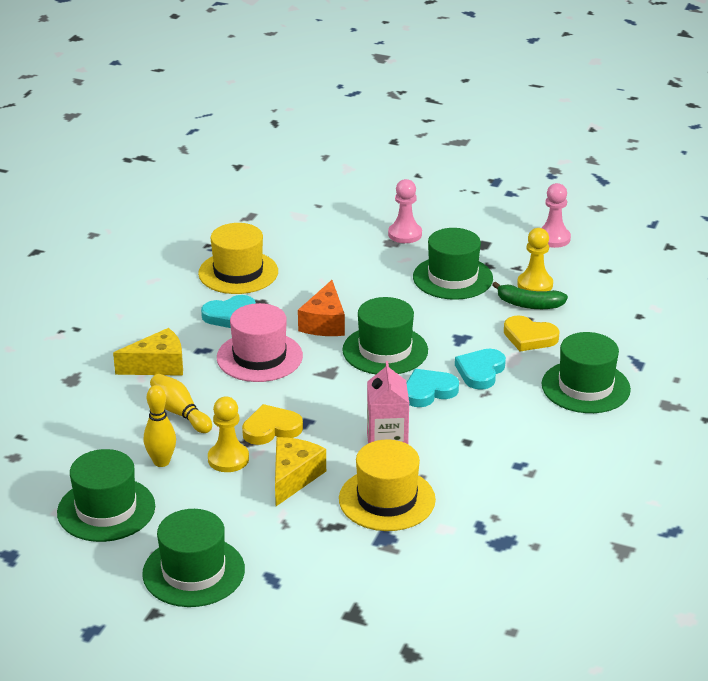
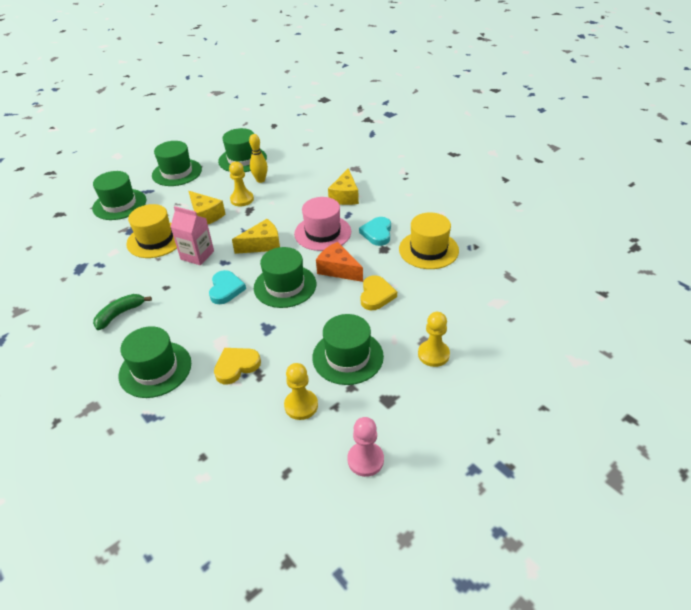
camera: 120 degrees right, 10 degrees up
(180, 413) = (295, 194): yellow bowling pin -> none
(271, 429) = (252, 219): yellow heart -> yellow heart (376, 295)
(322, 397) = (262, 245): none -> yellow cheese
(332, 591) = (119, 204): none -> green hat
(405, 234) = (433, 354): pink pawn -> yellow pawn
(480, 371) = (222, 322): turquoise heart -> none
(529, 304) = (277, 387): green banana -> green banana (120, 314)

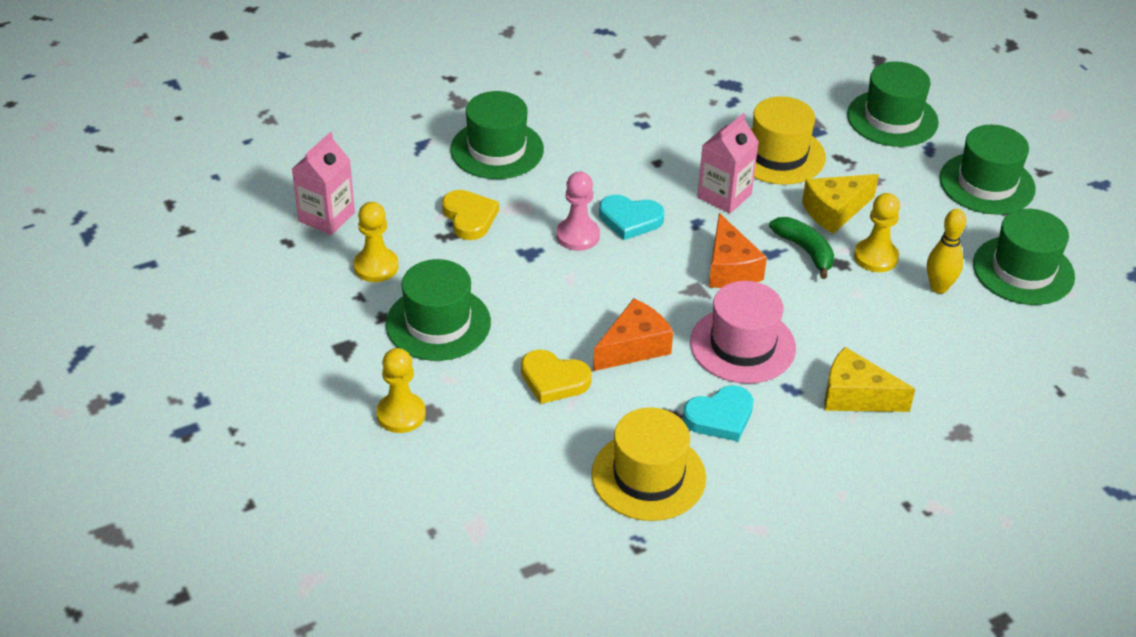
camera: 100 degrees right, 0 degrees up
(120, 314) = (614, 121): green banana -> green banana (805, 250)
(250, 455) = (326, 217): none -> pink carton
(262, 245) = (730, 268): yellow cheese -> orange cheese
(285, 286) = (615, 281): green hat -> none
(365, 460) = (267, 308): pink pawn -> pink pawn (578, 236)
(377, 233) = (720, 417): turquoise heart -> turquoise heart turned 135 degrees clockwise

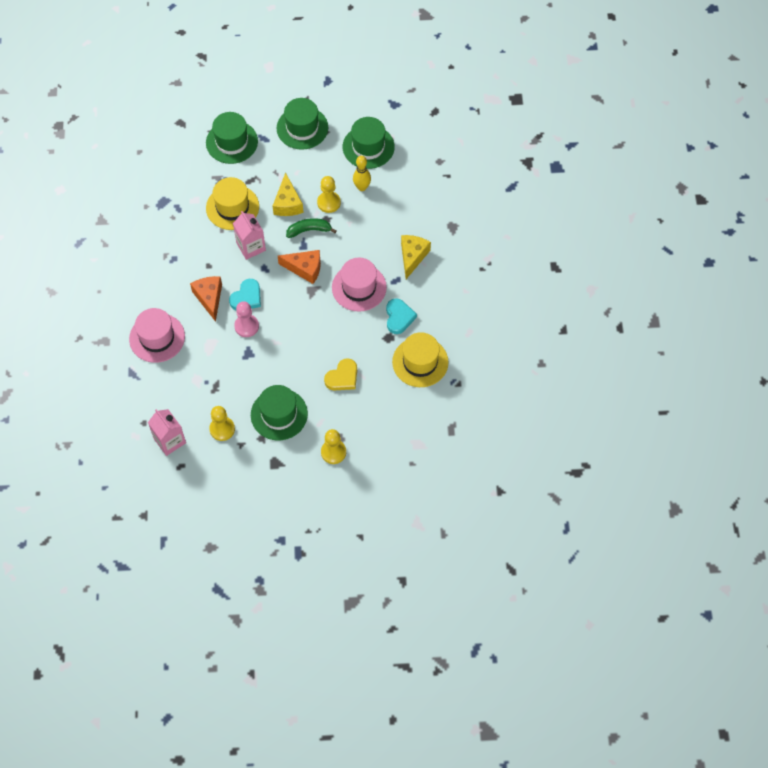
camera: 65 degrees left, 20 degrees up
(469, 217) = (206, 371): yellow heart -> none
(497, 149) = (157, 338): green hat -> pink hat
(633, 347) = (337, 334): orange cheese -> orange cheese (209, 298)
(855, 396) = (412, 257): yellow cheese -> yellow cheese turned 150 degrees clockwise

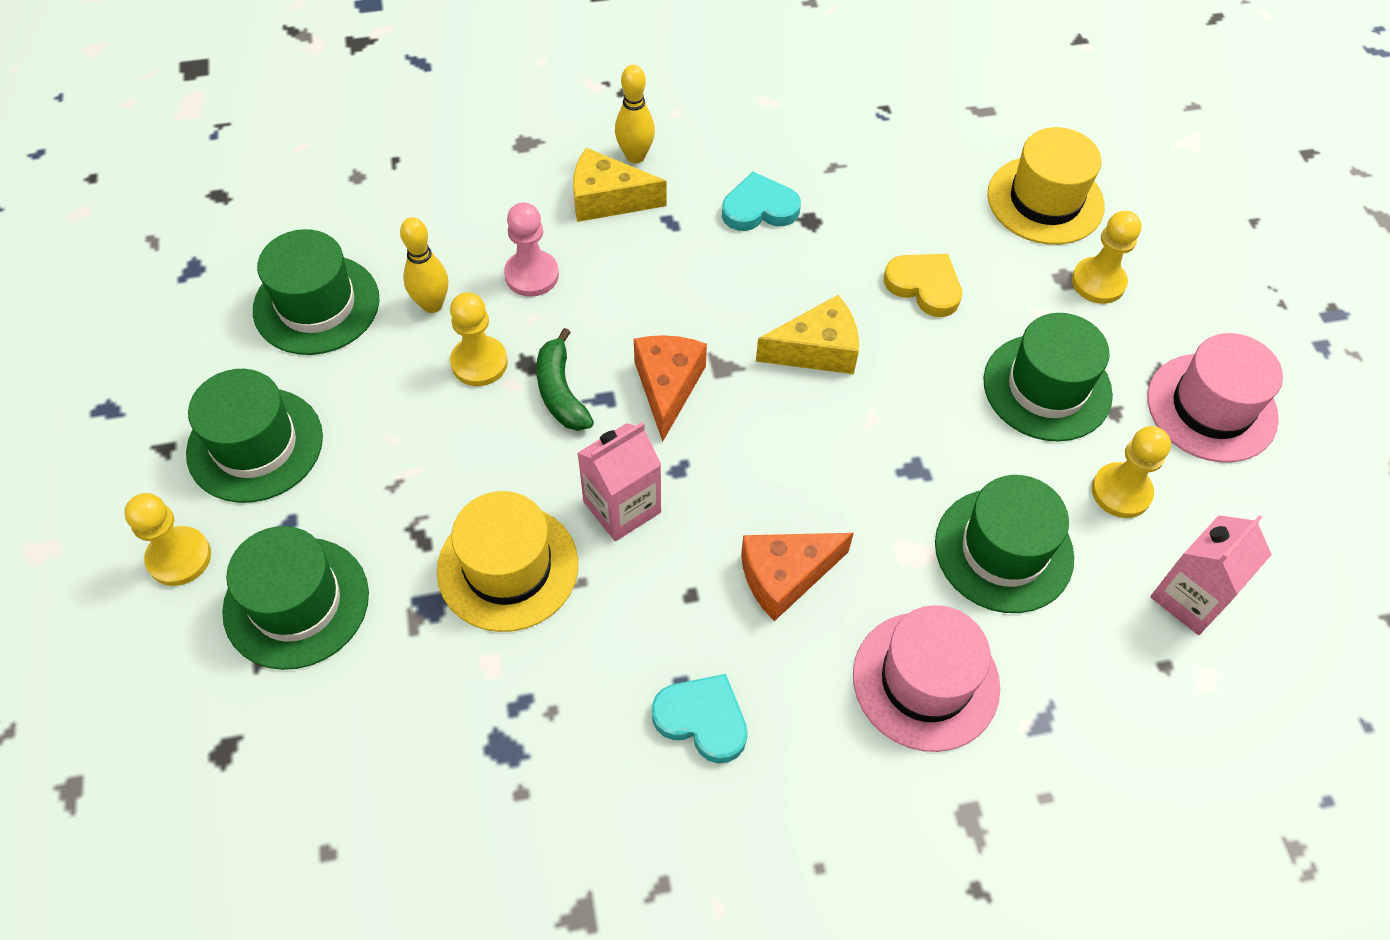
camera: 100 degrees left, 5 degrees down
(204, 377) = (1003, 550): none -> green hat
(246, 326) = (845, 483): pink pawn -> pink pawn (531, 275)
(247, 297) = (766, 494): turquoise heart -> turquoise heart (702, 719)
(257, 107) = (179, 557): none -> yellow pawn
(288, 203) = (487, 445): yellow cheese -> yellow cheese (817, 350)
(359, 287) = (699, 282): pink hat -> pink hat (1211, 408)
(420, 362) = (854, 166): yellow hat -> yellow hat (1045, 200)
(438, 270) = (635, 156): none -> yellow bowling pin

